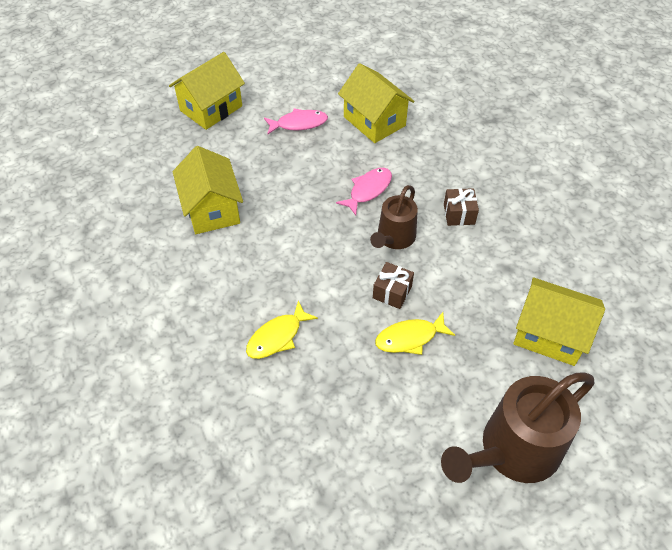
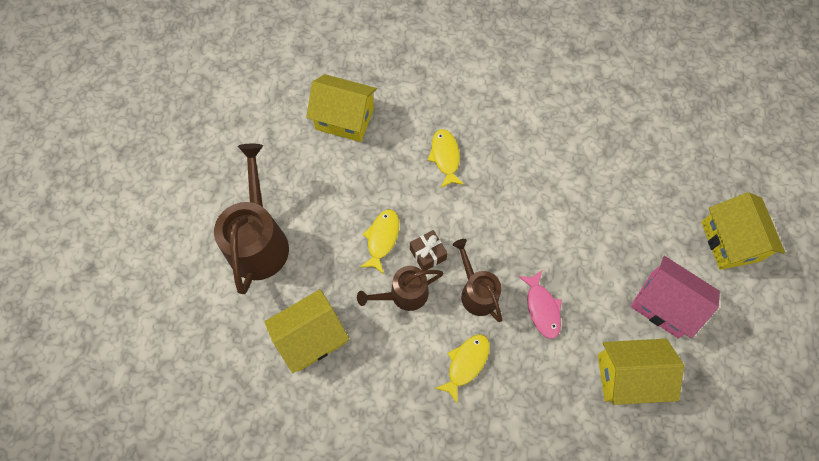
camera: 125 degrees right, 15 degrees up
(212, 209) = (596, 178): yellow house -> yellow house (344, 119)
(299, 124) = (664, 304): pink fish -> pink house
(445, 288) = (404, 294): none -> brown watering can
(459, 214) = (466, 364): brown gift -> yellow fish

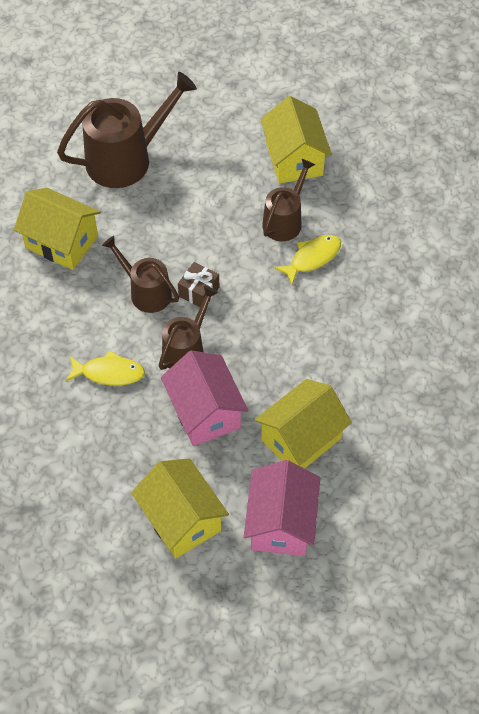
camera: 60 degrees right, 10 degrees down
(382, 239) = (190, 248): yellow fish -> none
(399, 157) = (285, 221): none -> brown watering can
(542, 308) = (205, 412): pink fish -> pink house
(730, 241) = (400, 561): yellow house -> yellow house (301, 439)

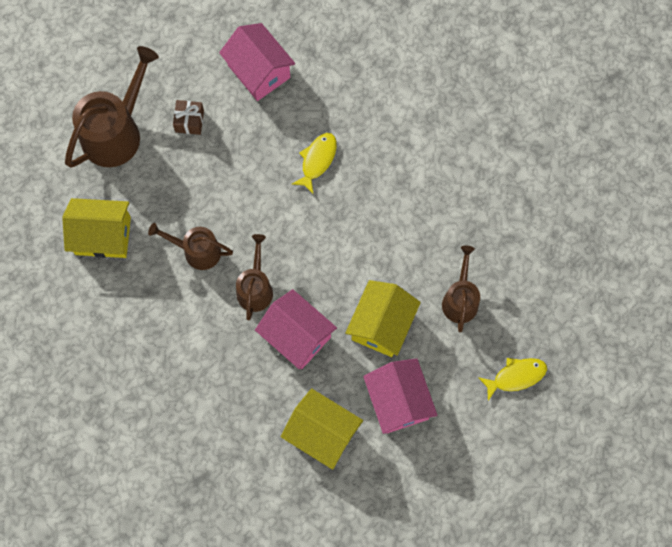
camera: 25 degrees left, 15 degrees up
(109, 373) = (204, 336): yellow fish -> yellow fish (516, 376)
(199, 292) = (240, 232): brown gift -> brown gift (189, 121)
(285, 221) = (279, 135): brown watering can -> brown watering can (460, 299)
(294, 159) = (259, 71): yellow house -> pink house

